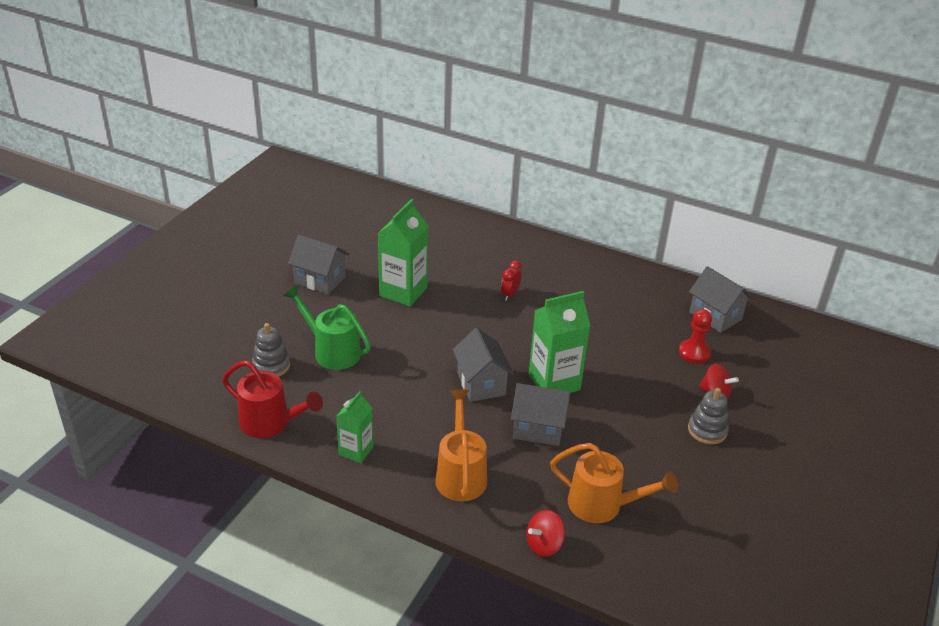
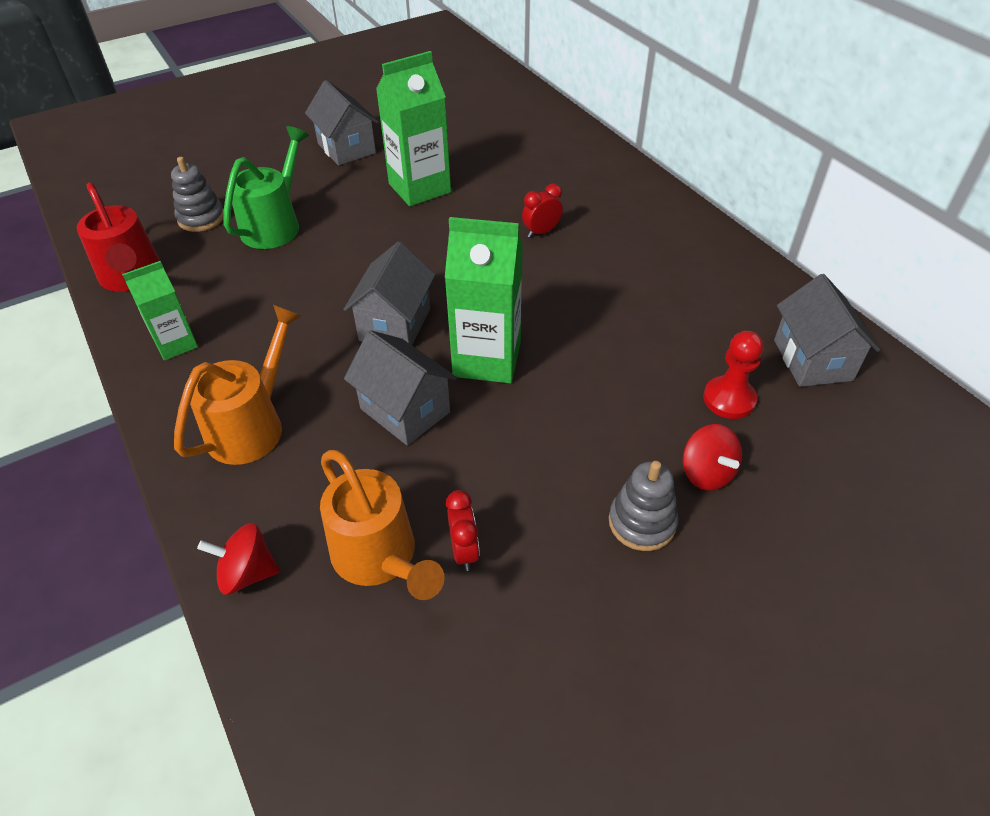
camera: 35 degrees right, 10 degrees up
(331, 351) = (275, 224): green watering can -> green watering can turned 45 degrees clockwise
(639, 482) = (464, 551): none -> red clock

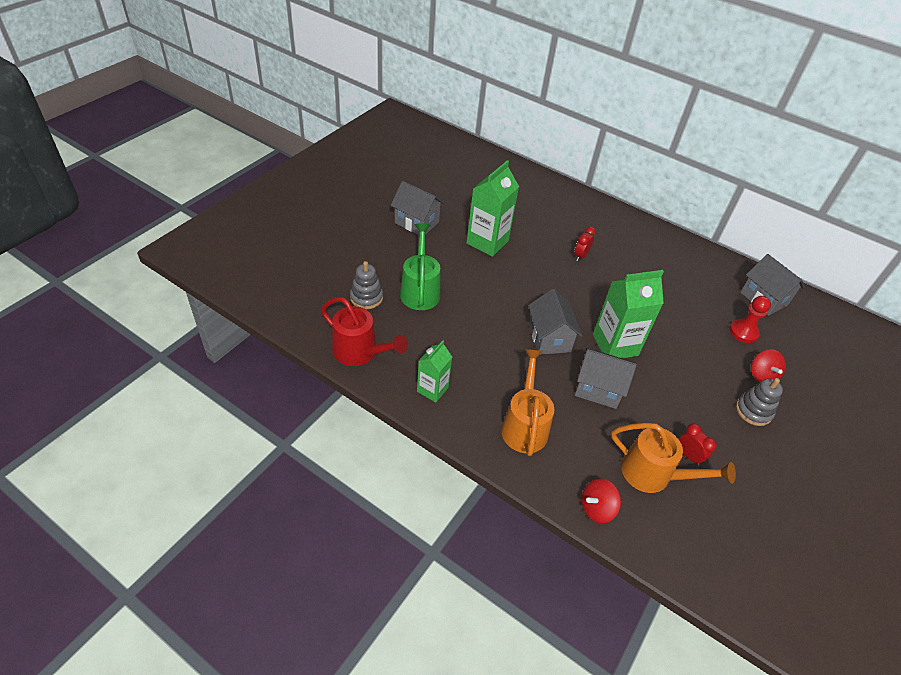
camera: 30 degrees left, 0 degrees up
(706, 473) = (761, 375): red spinning top -> red spinning top turned 45 degrees clockwise

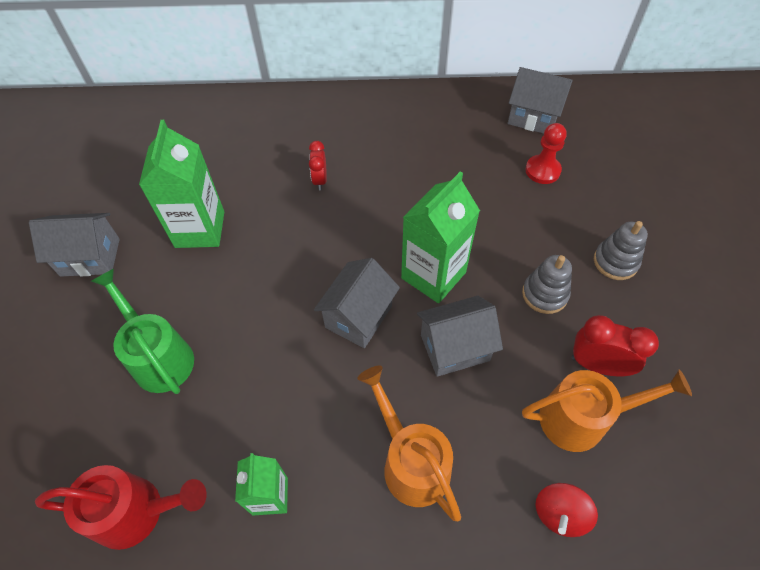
camera: 30 degrees left, 10 degrees up
(366, 297) = (92, 418): grey stacking toy -> grey stacking toy (544, 294)
(549, 338) = (358, 316): grey house -> grey house turned 75 degrees clockwise
(688, 455) = (597, 365): red clock -> red clock, size x1.55
(761, 375) = (593, 212): red spinning top -> none

